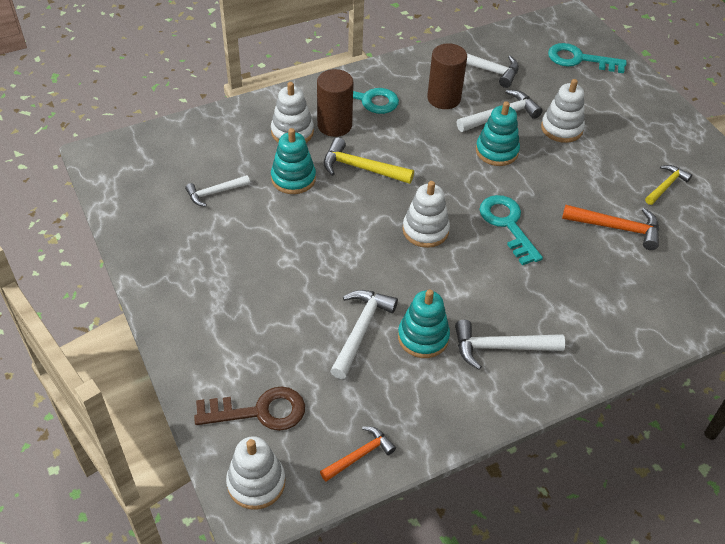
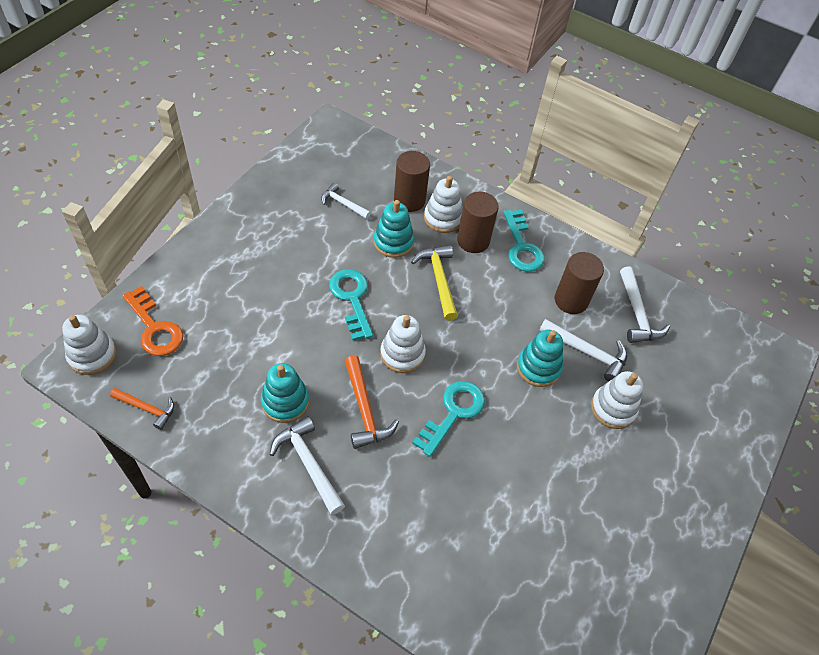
camera: 55 degrees right, 5 degrees up
(251, 144) = (409, 200): none -> brown cylinder
(259, 411) = (154, 328): brown key -> orange key
(361, 330) = (266, 356): white hammer -> none
(579, 59) = (726, 387): turquoise key -> turquoise key (352, 299)
(617, 228) = (517, 507): orange hammer -> orange hammer (364, 410)
(666, 185) = (610, 533): yellow hammer -> none

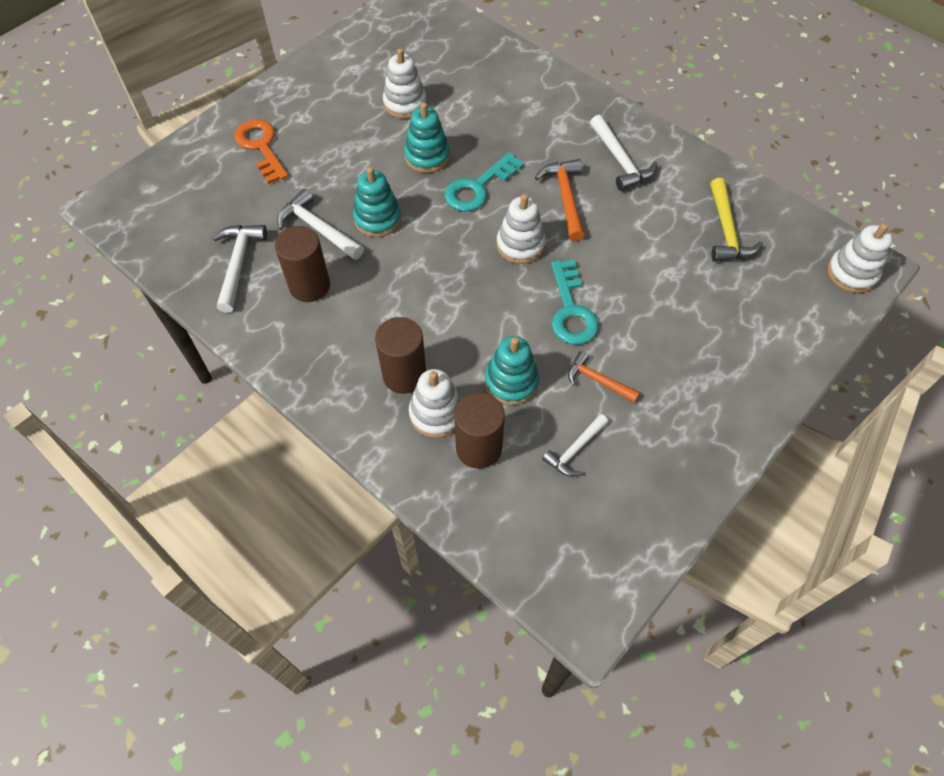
camera: 165 degrees left, 5 degrees up
(147, 409) = (779, 218): orange hammer -> orange hammer (598, 380)
(154, 328) = (794, 296): orange key -> orange key (261, 147)
(285, 402) = (644, 212): turquoise stacking toy -> turquoise stacking toy (427, 156)
(343, 204) = (575, 450): white hammer -> white hammer turned 90 degrees clockwise
(439, 280) = (462, 325): yellow hammer -> yellow hammer (726, 231)
(522, 246) = (342, 361): turquoise key -> none
(613, 408) = (317, 176): white stacking toy -> white stacking toy (405, 104)

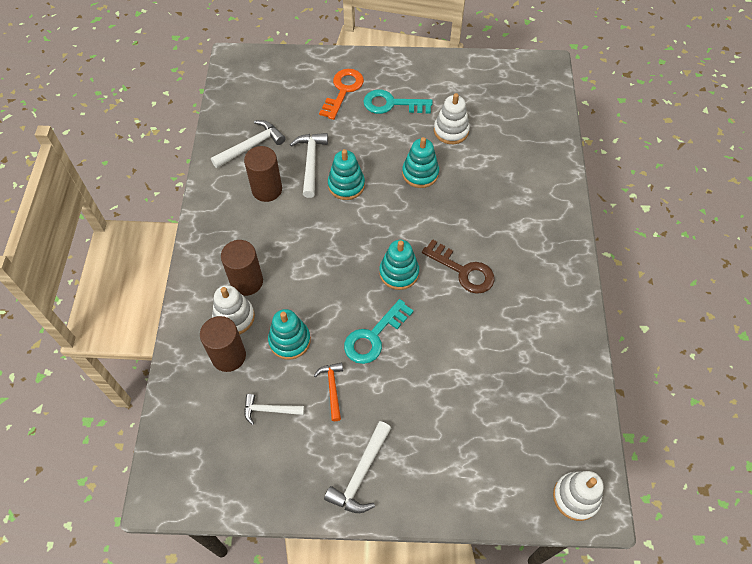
camera: 50 degrees right, 0 degrees up
(478, 187) = (423, 217): turquoise key -> turquoise key (392, 104)
(520, 245) = (399, 273): white stacking toy -> turquoise stacking toy
(565, 198) = (463, 271): orange hammer -> brown key
(620, 161) = (529, 280): white hammer -> white hammer (361, 474)
(726, 231) = (532, 387): yellow hammer -> none

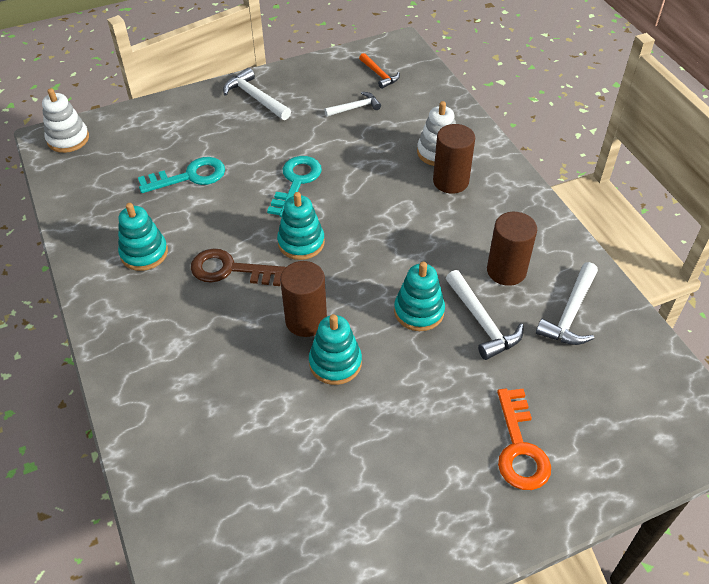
camera: 155 degrees right, 10 degrees down
(228, 356) = (418, 126): brown cylinder -> brown cylinder (306, 320)
(289, 340) = (373, 154): turquoise stacking toy -> turquoise stacking toy (144, 253)
(332, 388) = (311, 136): orange hammer -> orange hammer (379, 75)
(361, 474) = (255, 98): white hammer -> white hammer turned 45 degrees counterclockwise
(392, 104) = (434, 455): turquoise key -> turquoise key (189, 176)
(451, 131) = (323, 446): white stacking toy -> none

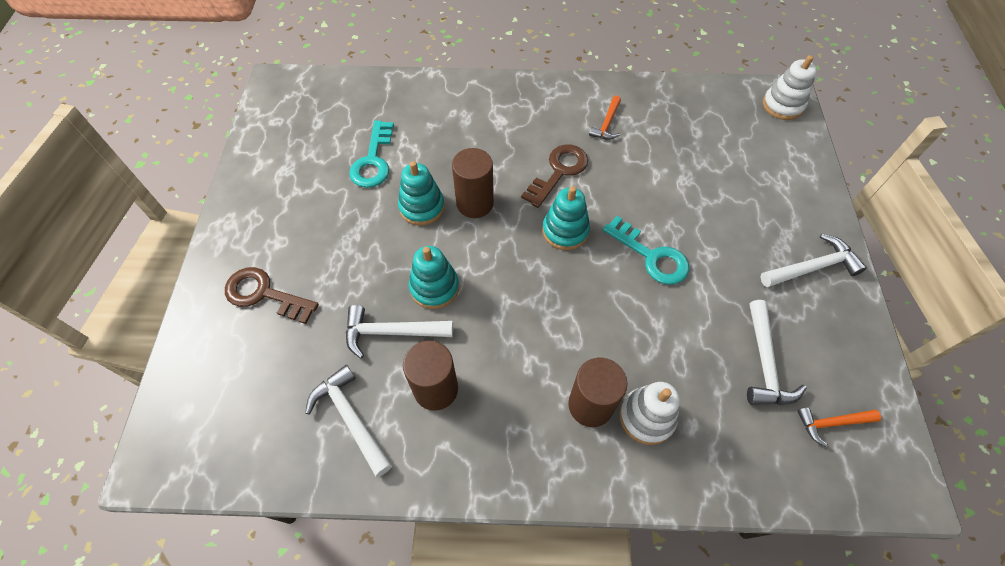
camera: 115 degrees right, 10 degrees up
(144, 253) = (607, 124): turquoise stacking toy -> orange hammer
(189, 176) = (694, 176): turquoise key -> turquoise key (373, 160)
(355, 108) = (764, 363): white hammer -> white hammer, size x1.51
(519, 447) = (264, 294): orange key -> brown key

